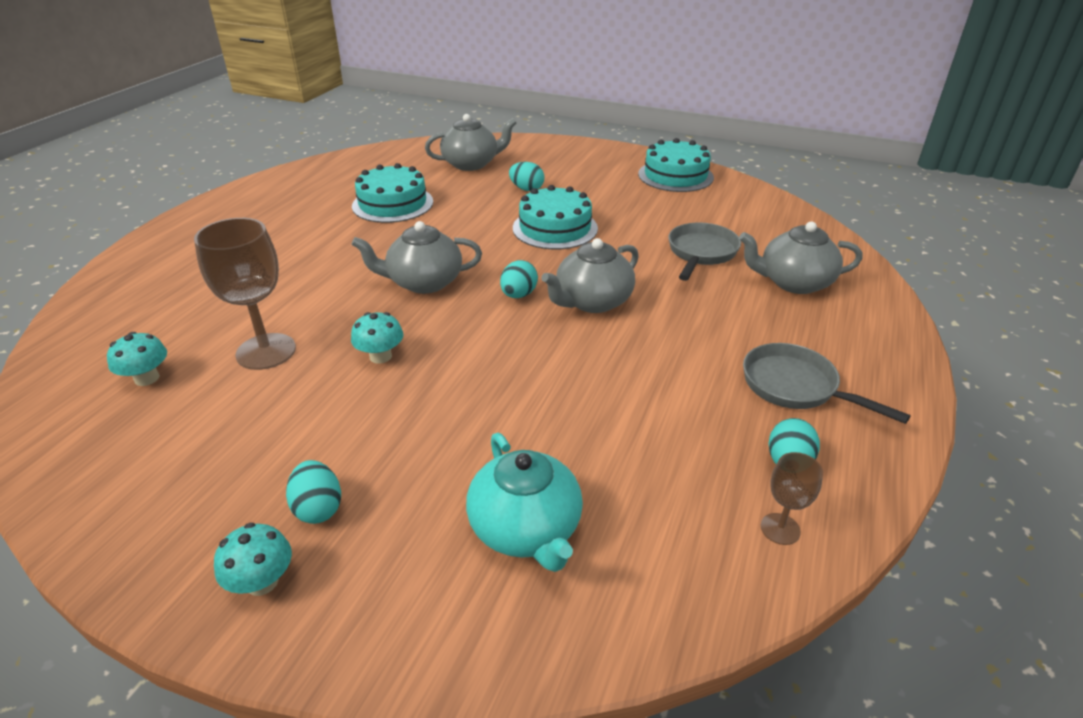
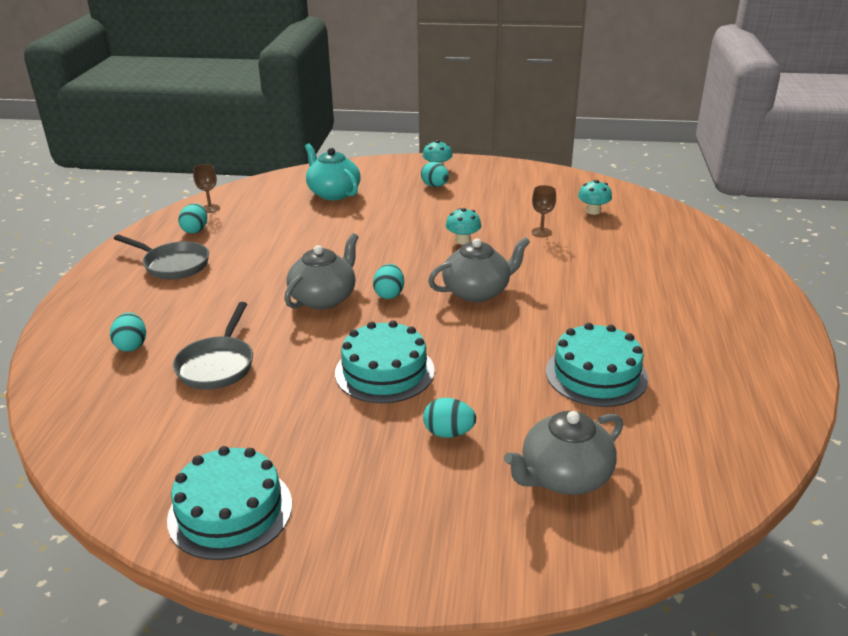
camera: 165 degrees right, 5 degrees down
(266, 351) = (541, 232): brown goblet -> brown goblet, size x0.51
(794, 282) = (131, 345): grey teapot -> turquoise egg

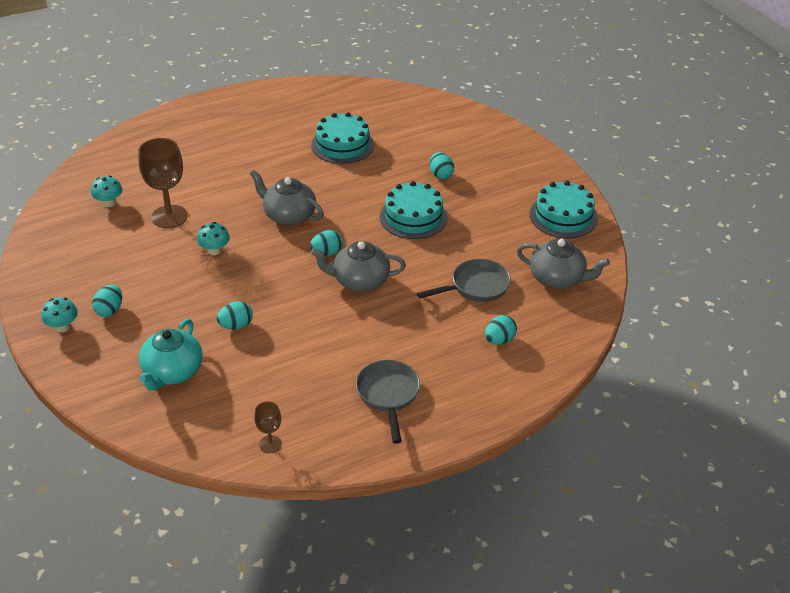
camera: 125 degrees left, 10 degrees up
(195, 230) = (320, 424): turquoise egg -> turquoise egg (236, 325)
(541, 232) = (169, 216): brown goblet -> brown goblet, size x1.98
(564, 477) = (434, 133): grey teapot -> grey teapot (557, 278)

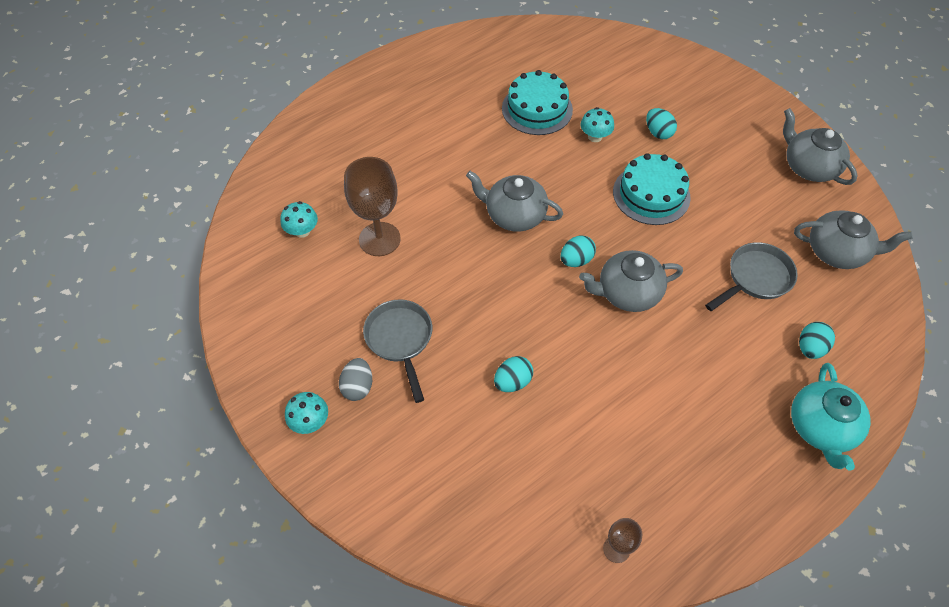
camera: 10 degrees left, 15 degrees up
(110, 310) = (358, 386): turquoise egg -> grey egg
(172, 372) = (464, 464): turquoise teapot -> turquoise teapot (820, 427)
(214, 250) = (449, 278): turquoise mushroom -> turquoise mushroom (595, 137)
(388, 395) = (721, 449): grey pan -> grey pan (400, 340)
(563, 216) = (808, 167): turquoise cake -> grey teapot

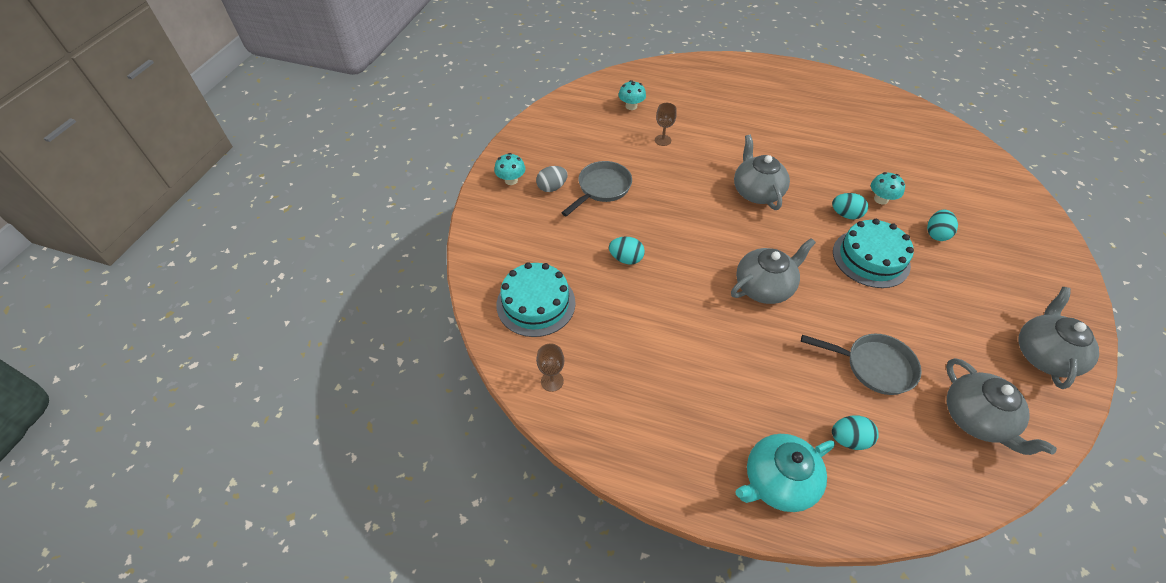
camera: 55 degrees right, 5 degrees down
(379, 239) = (663, 140): brown goblet -> brown goblet, size x0.51
(537, 109) = (862, 156): turquoise cake -> turquoise cake (536, 303)
(576, 260) = (758, 243): turquoise egg -> turquoise egg (845, 215)
(627, 293) = (764, 287): grey teapot -> grey teapot turned 105 degrees clockwise

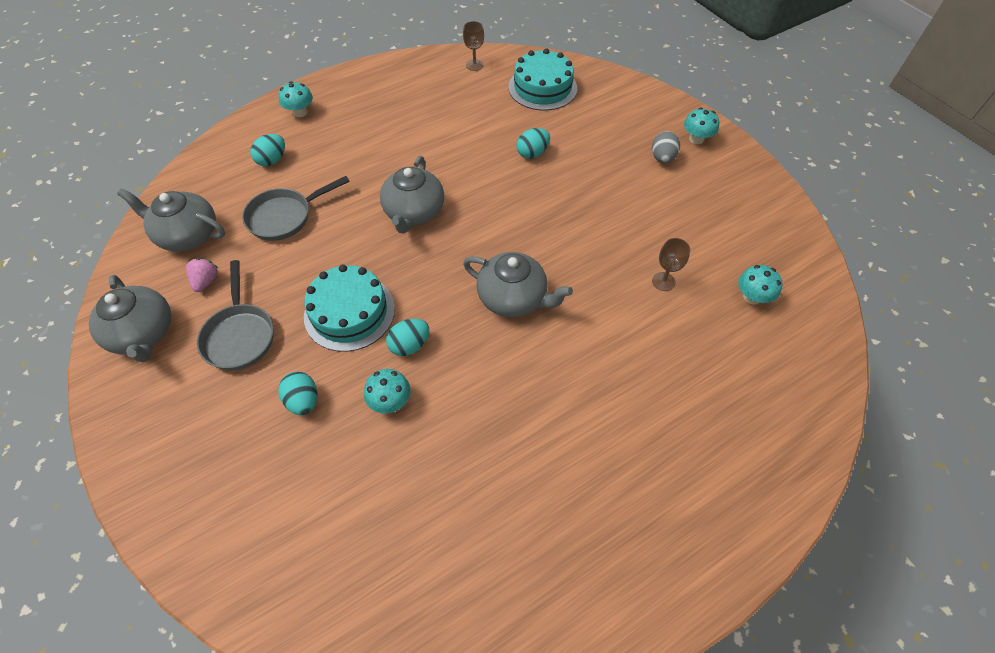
camera: 130 degrees right, 5 degrees up
(601, 188) = (630, 188): grey pan -> grey pan (240, 335)
(777, 481) = (300, 112): turquoise teapot -> turquoise mushroom
(974, 360) = (206, 281): none -> pink strawberry

